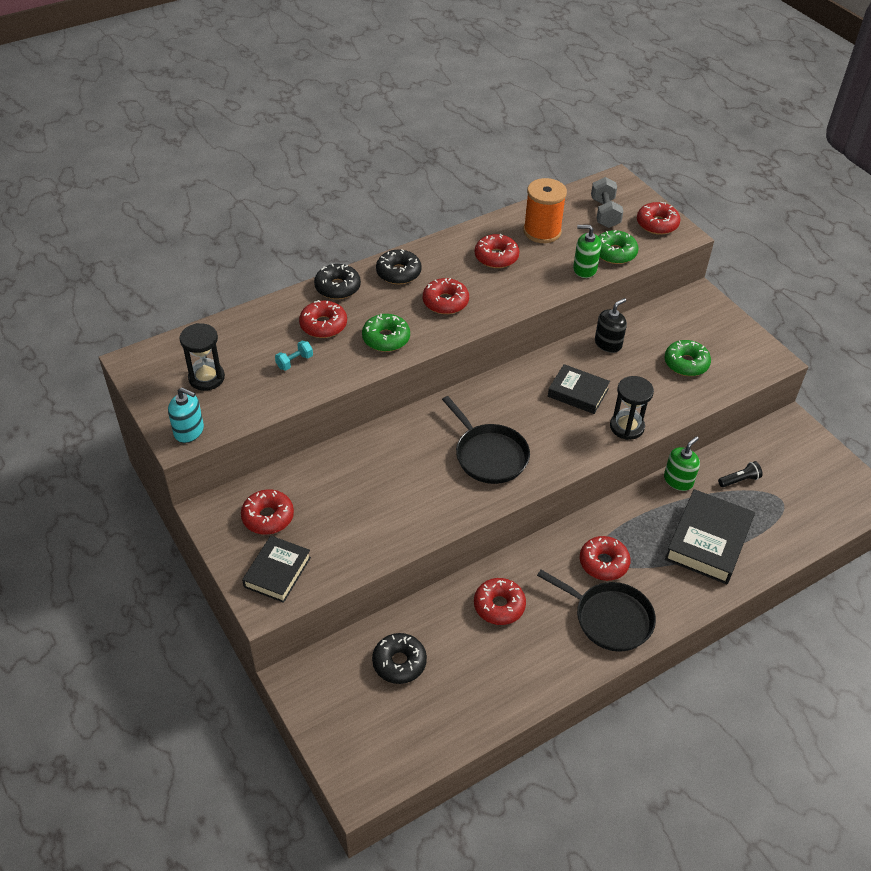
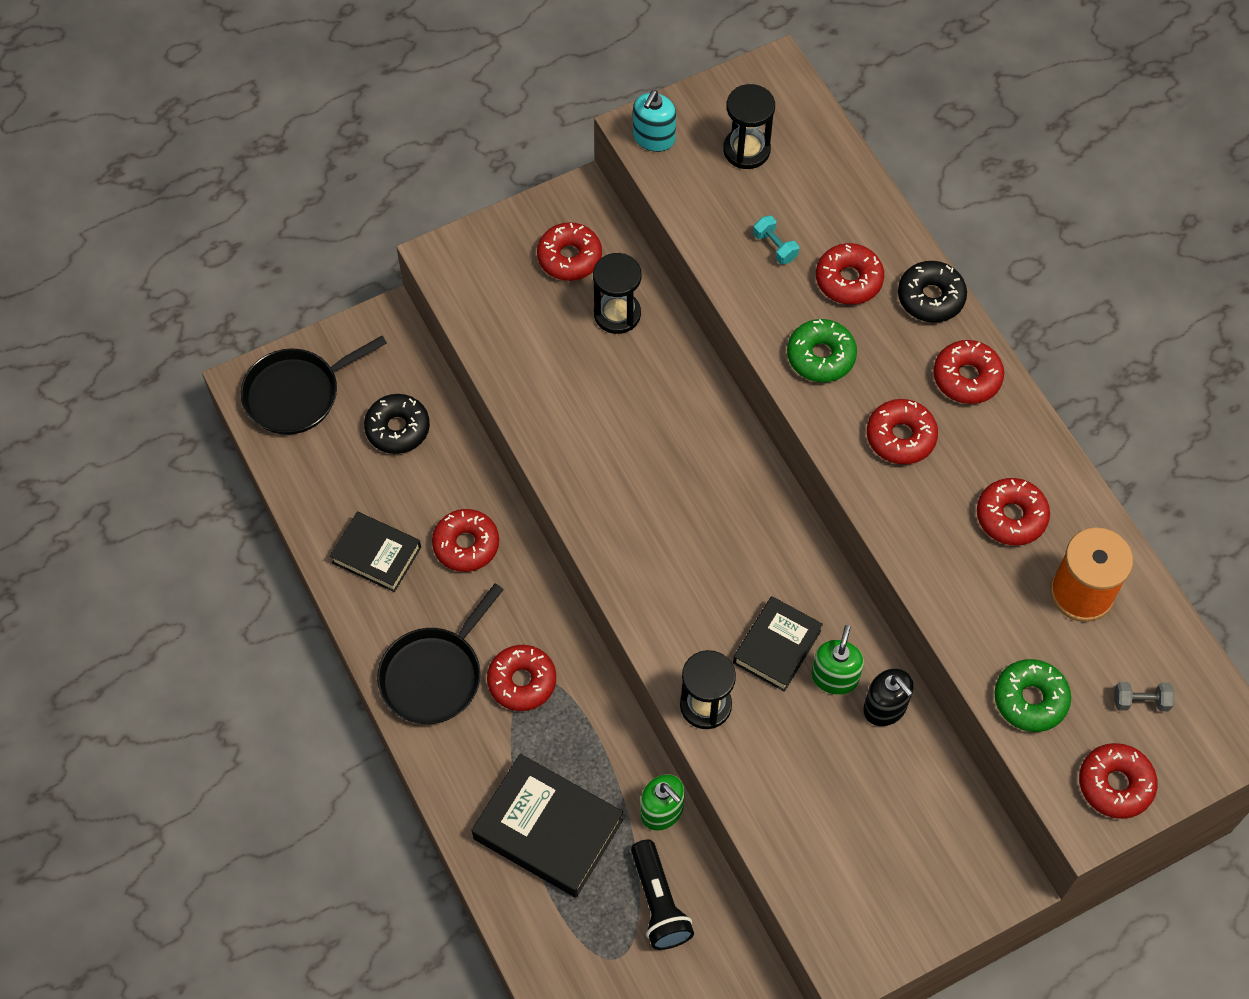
camera: 95 degrees right, 15 degrees up
(277, 572) = (486, 270): black book -> black book (376, 555)
(321, 485) = (617, 314): none -> black hourglass
(398, 273) = (967, 377): black donut -> red donut
(489, 455) = (658, 514): black pan -> black pan (296, 394)
(584, 269) = (986, 646): green soap dispenser -> green soap dispenser (834, 677)
(605, 213) = (1140, 701): grey dumbbell -> grey dumbbell, size x0.60
(686, 363) = (840, 820): green donut -> none
(739, 480) = (659, 903): black flashlight -> black flashlight, size x1.62

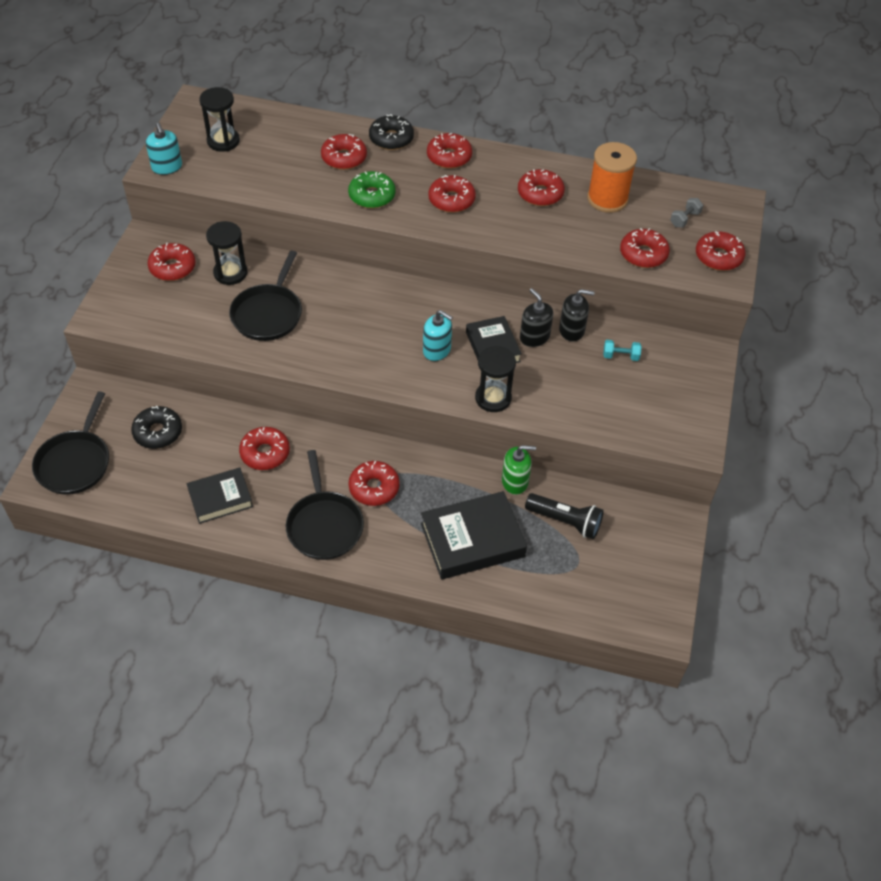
camera: 50 degrees left, 10 degrees down
(600, 397) = (268, 314): none -> black pan
(715, 596) = (437, 350): none -> turquoise soap dispenser
(775, 247) = (290, 169): turquoise dumbbell -> turquoise dumbbell (620, 356)
(834, 677) = (534, 337): green soap dispenser -> black soap dispenser
(1030, 699) = (643, 254): green donut -> red donut

